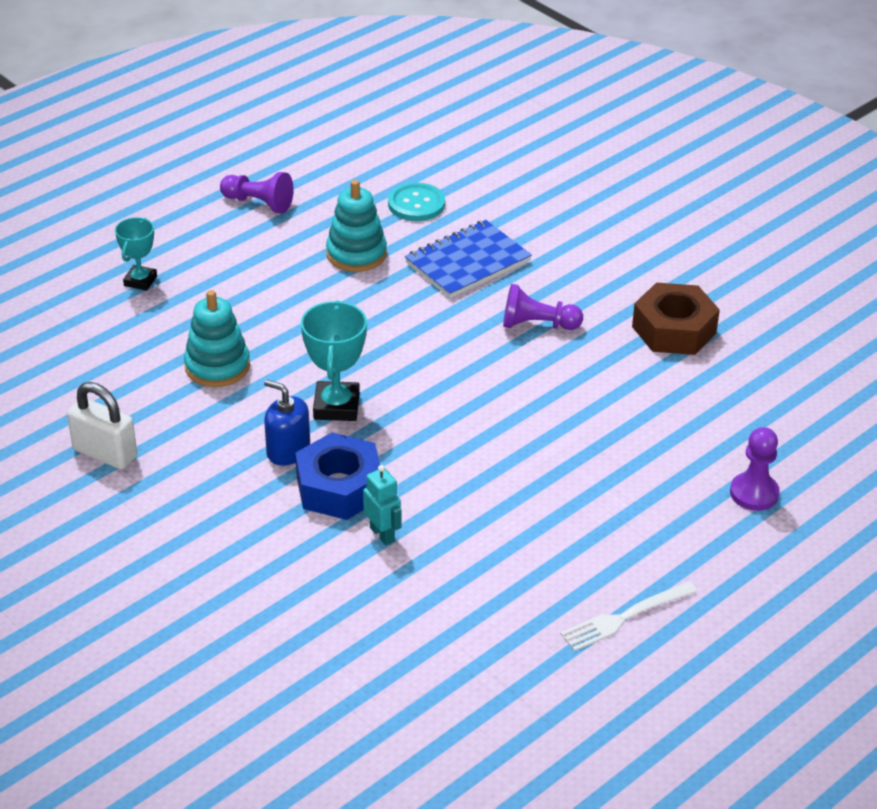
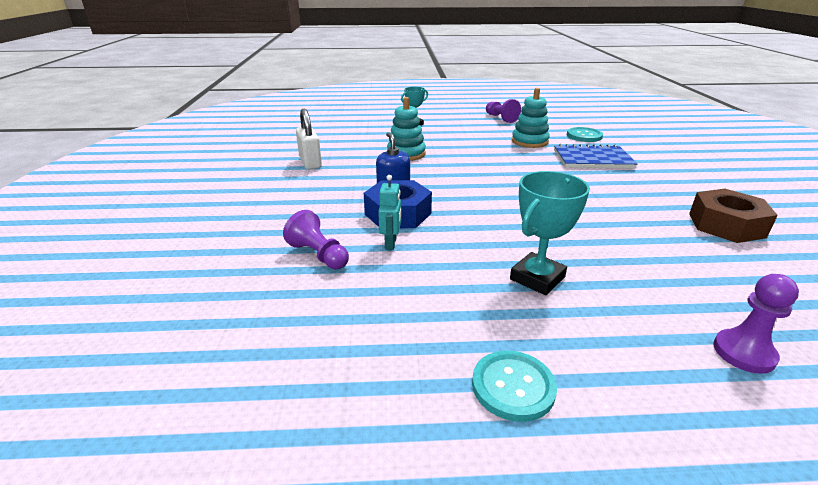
camera: 40 degrees right, 10 degrees down
(336, 406) = (444, 184): turquoise trophy -> turquoise trophy (537, 278)
(537, 325) = (613, 192): purple pawn -> purple pawn (319, 255)
(624, 617) = (513, 386): white fork -> turquoise button

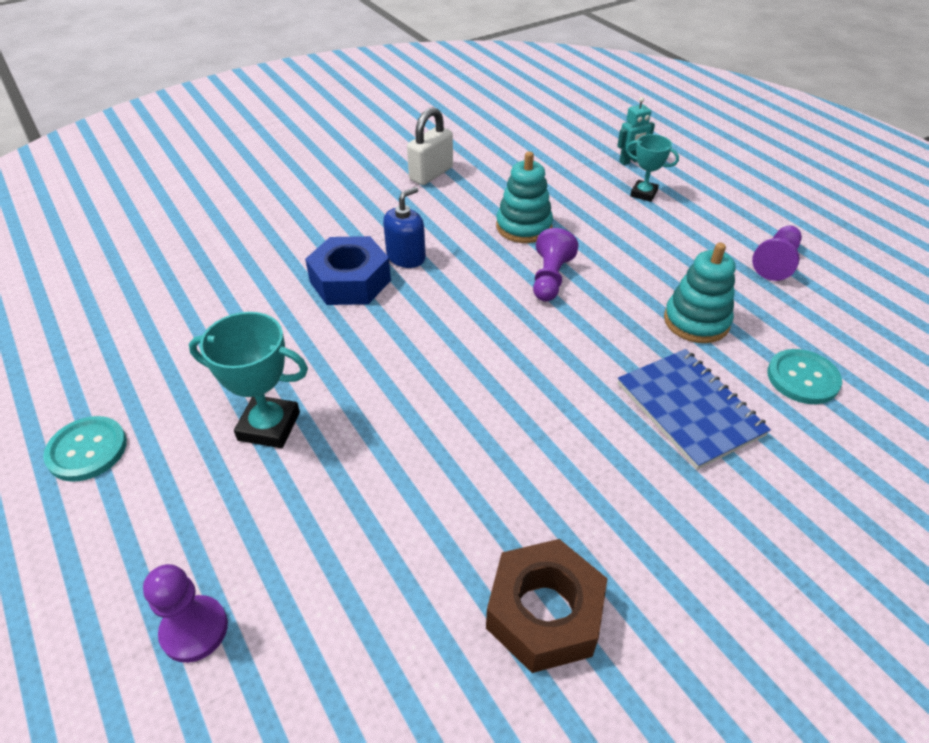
camera: 60 degrees right, 15 degrees up
(319, 255) = (235, 266): purple pawn -> purple pawn (550, 278)
(391, 243) = (282, 300): turquoise robot -> turquoise robot (630, 161)

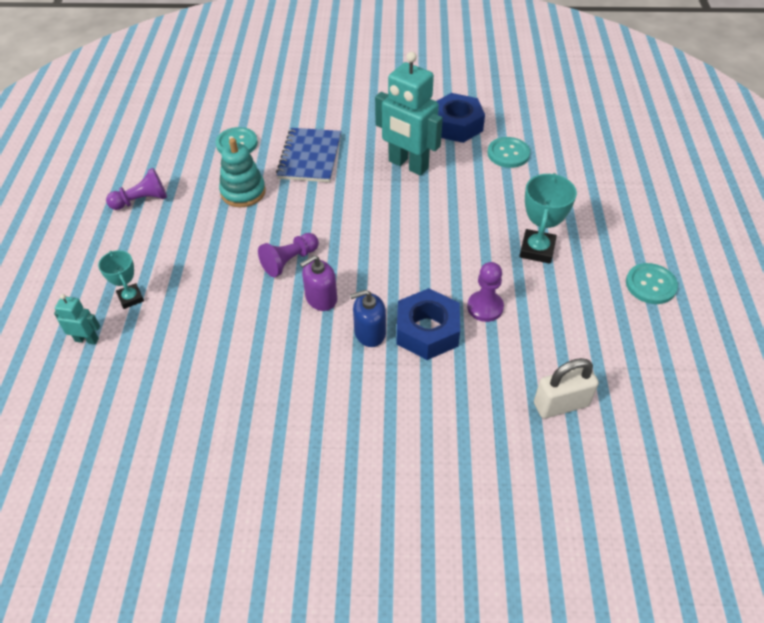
camera: 145 degrees left, 5 degrees up
(194, 630) = (604, 179): purple pawn -> purple pawn (485, 307)
(269, 426) = (537, 249): turquoise trophy -> turquoise trophy turned 60 degrees clockwise
(403, 593) = (508, 154): none -> turquoise button
(431, 174) = (265, 425): white padlock -> white padlock (561, 404)
(481, 262) = (321, 298): none -> purple soap dispenser
(524, 227) = (256, 315): turquoise stacking toy -> none
(544, 613) = (456, 125): brown nut -> blue nut
(546, 471) = (408, 165): none -> turquoise robot

